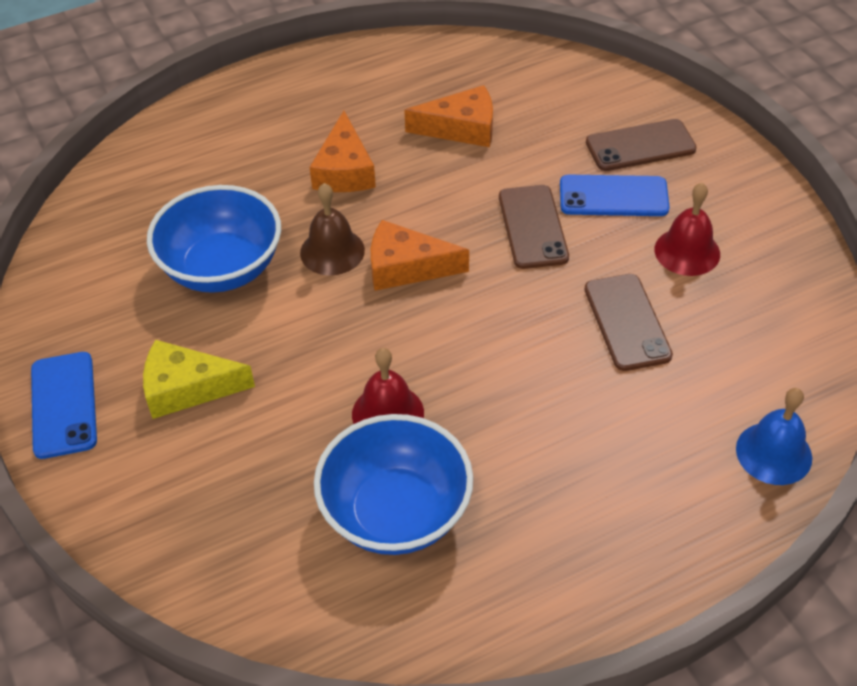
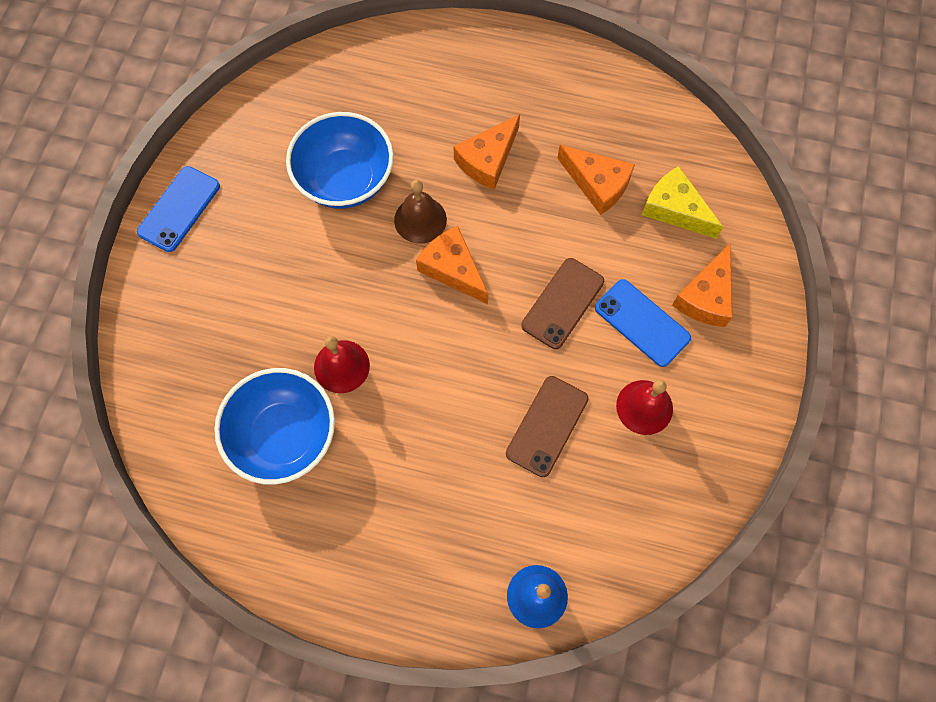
camera: 40 degrees right, 20 degrees up
(187, 388) = (250, 253): yellow cheese -> yellow cheese (675, 209)
(640, 146) = (706, 296): brown phone -> orange cheese

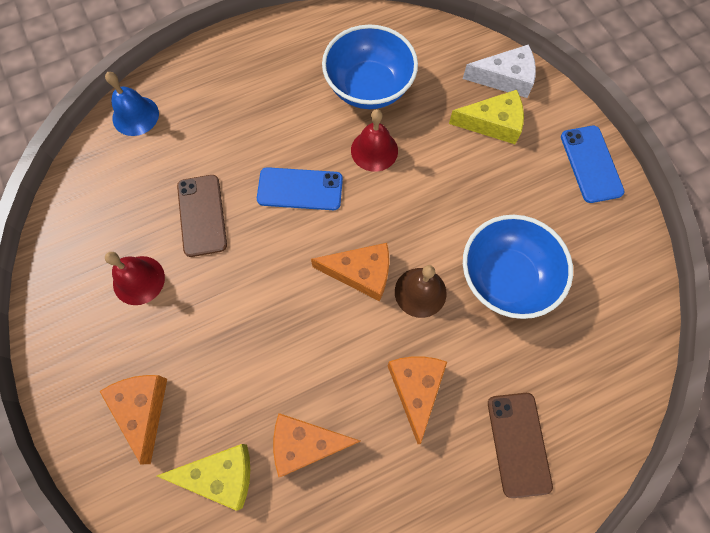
camera: 140 degrees right, 0 degrees up
(154, 341) = (505, 78): none -> white cheese
(214, 307) = (493, 123): none -> yellow cheese
(562, 303) = (256, 311): brown phone -> brown phone (518, 443)
(642, 323) = (182, 344): blue phone -> blue phone (300, 189)

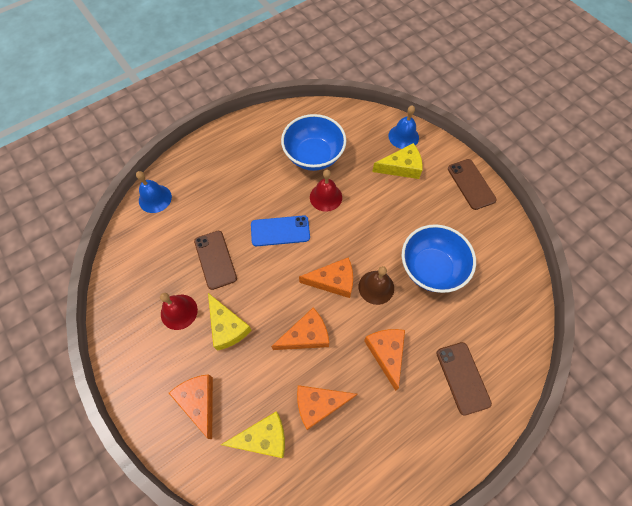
camera: 10 degrees left, 5 degrees down
(200, 312) = (227, 327): none -> yellow cheese
(307, 344) = (306, 335): none -> orange cheese
(505, 78) = (403, 136): white cheese -> blue bell
(591, 164) = (471, 184): blue phone -> brown phone

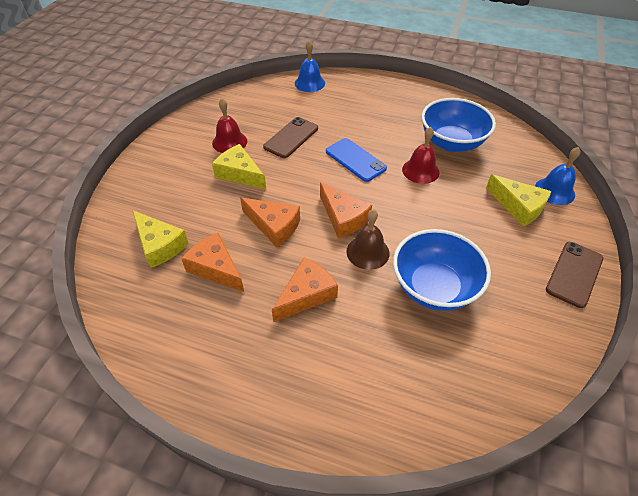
camera: 55 degrees right, 15 degrees down
(199, 401) = (164, 190): orange cheese -> none
(227, 327) = (239, 174): yellow cheese -> yellow cheese turned 105 degrees clockwise
(462, 377) = (335, 379): brown phone -> none

